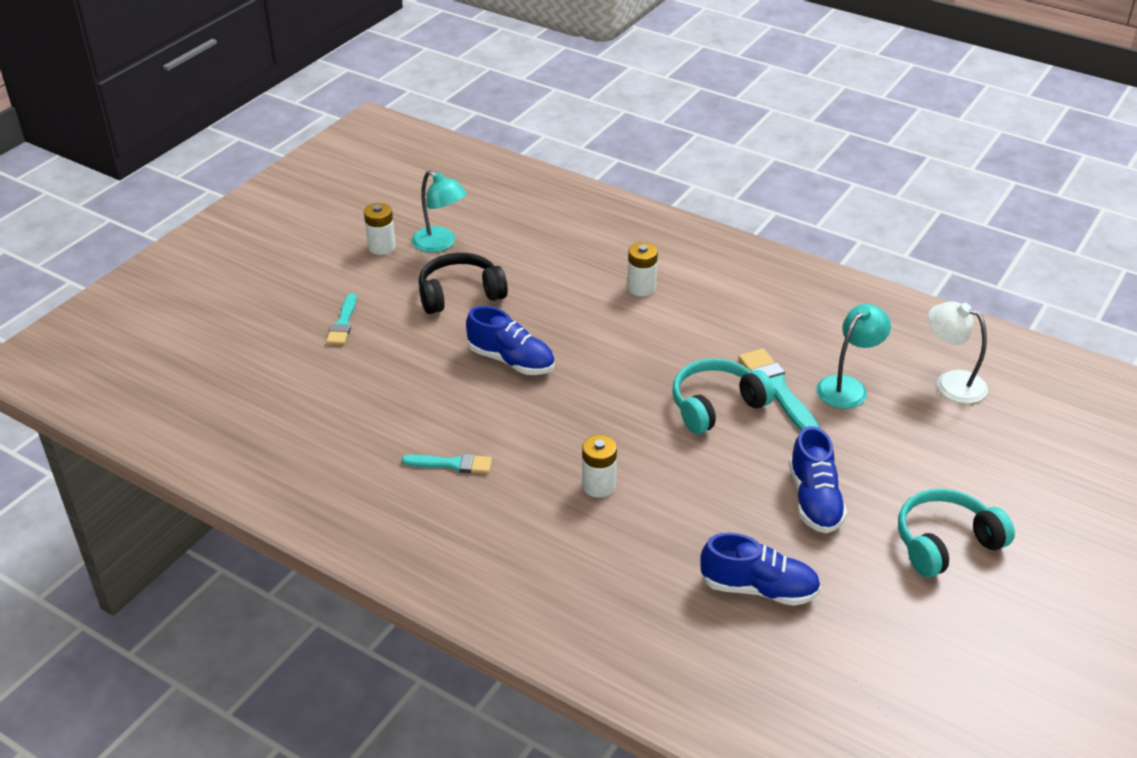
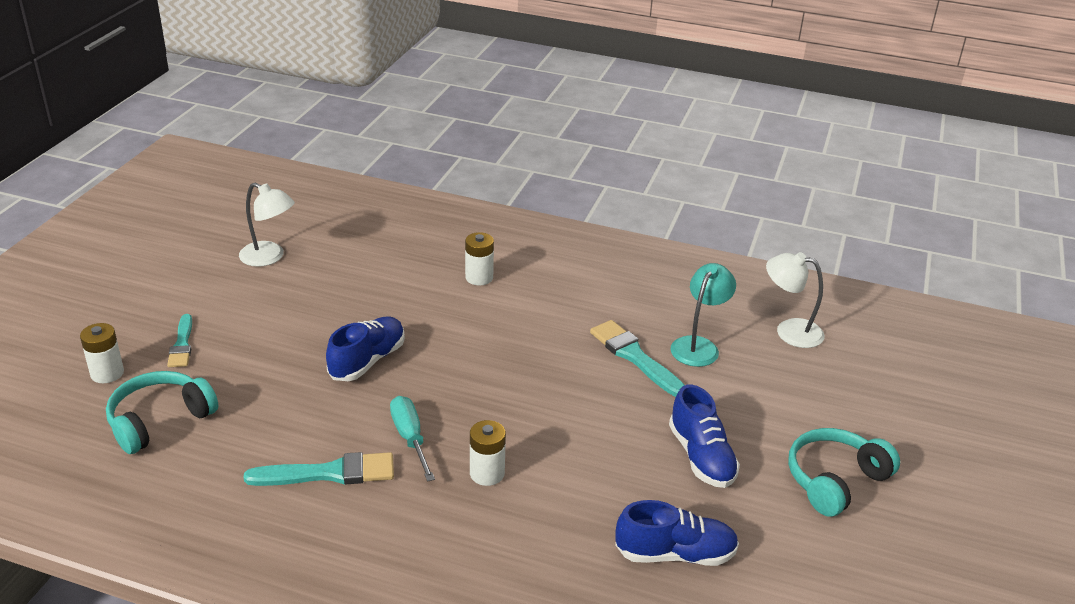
camera: 15 degrees left, 5 degrees down
(381, 247) = (209, 266): white battery -> white battery (107, 373)
(440, 244) = (269, 257): turquoise lamp -> white lamp
(452, 464) = (329, 473): turquoise brush -> turquoise brush, size x1.54
(460, 294) = (300, 303): black headphones -> none
(511, 360) = (367, 361): blue shoe -> blue shoe turned 75 degrees counterclockwise
(534, 441) = (410, 438): none -> turquoise screwdriver
(716, 405) = (581, 379): turquoise headphones -> turquoise headphones (160, 420)

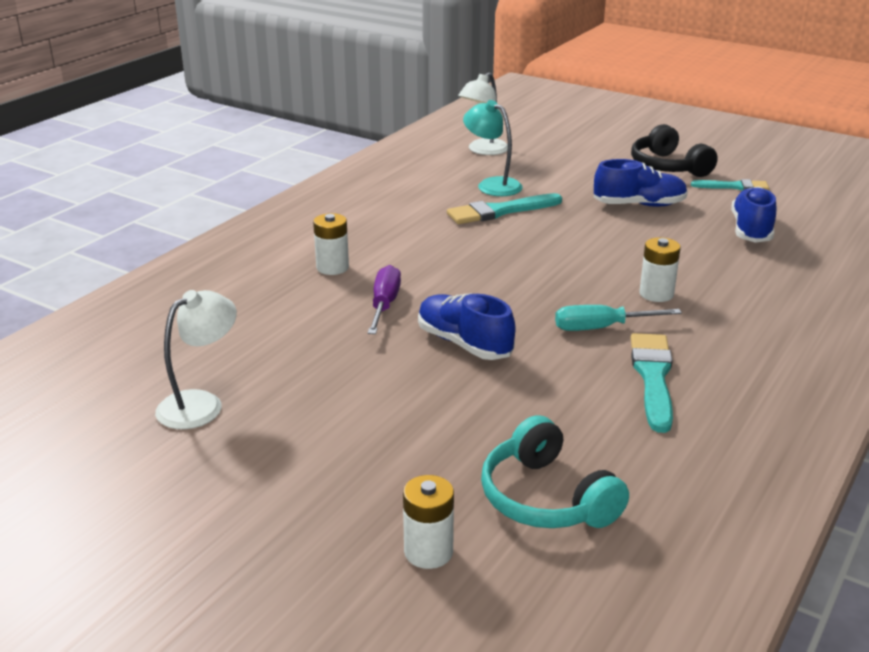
camera: 75 degrees left, 5 degrees down
(182, 344) = (382, 481): turquoise brush -> turquoise brush (733, 186)
(422, 312) = (384, 305): none -> purple screwdriver
(835, 480) = (668, 167): turquoise headphones -> black headphones

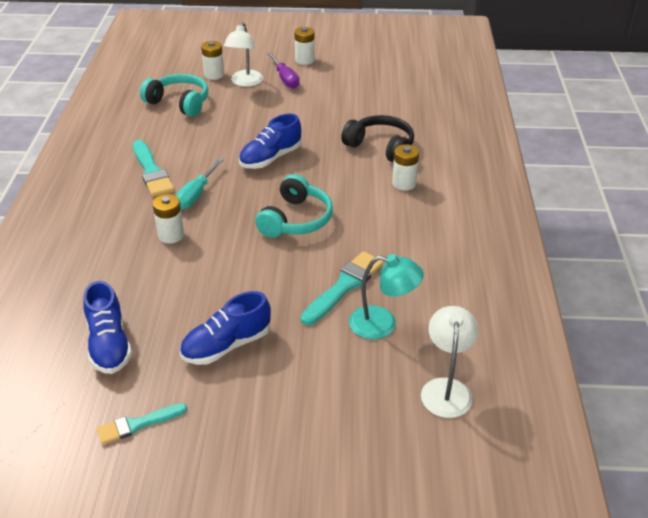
camera: 150 degrees right, 10 degrees up
(201, 404) = (365, 92): white lamp -> white lamp (245, 82)
(207, 521) = (304, 60): none -> white battery
(384, 305) = (340, 167): purple screwdriver -> purple screwdriver (285, 79)
(464, 344) = (270, 158): blue shoe -> blue shoe turned 120 degrees clockwise
(496, 269) = (296, 219): none -> turquoise headphones
(601, 328) = (196, 194): turquoise screwdriver -> turquoise screwdriver turned 150 degrees clockwise
(668, 167) = (224, 441): black headphones -> black headphones (381, 147)

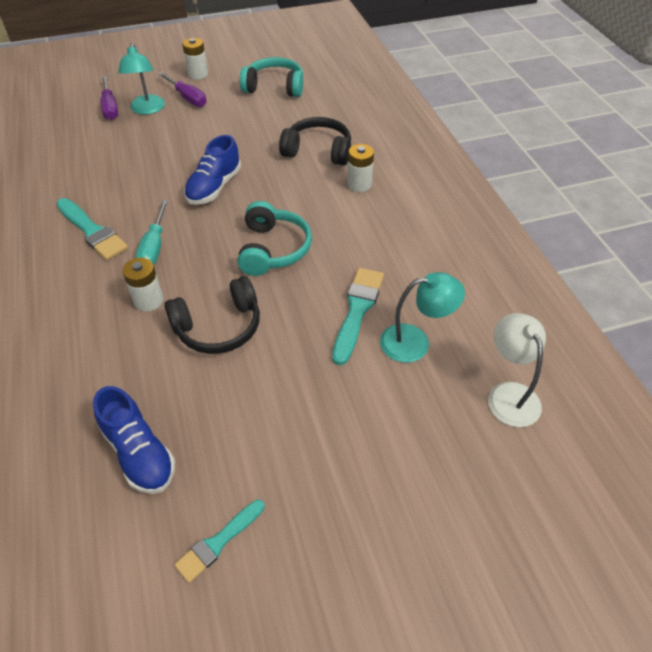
camera: 20 degrees left, 10 degrees up
(179, 103) = (86, 146): turquoise headphones -> turquoise headphones (274, 87)
(214, 75) = (110, 108): white battery -> purple screwdriver
(218, 269) = (218, 327): none -> black headphones
(227, 345) = (270, 414): blue shoe -> none
(245, 82) = (147, 109): white lamp -> turquoise lamp

